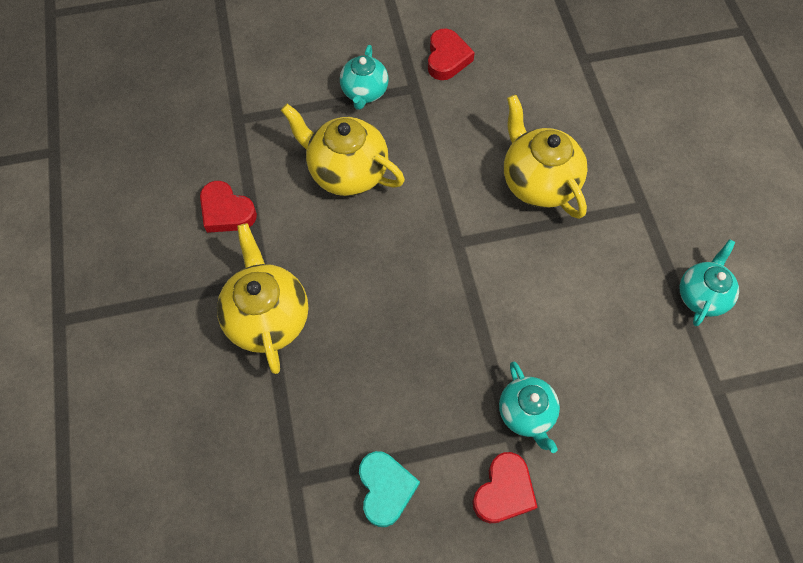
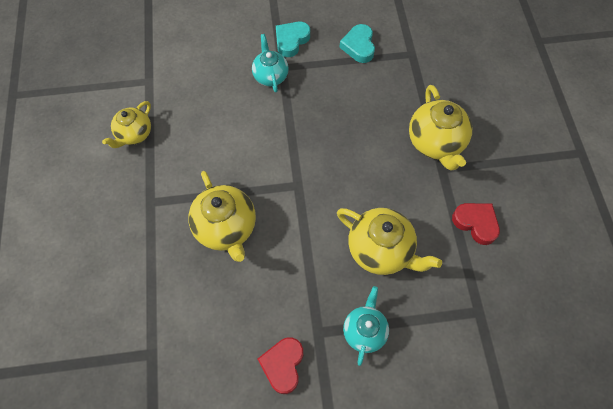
camera: 175 degrees left, 0 degrees up
(504, 491) = (291, 41): red heart -> turquoise heart
(701, 295) = (134, 134): turquoise teapot -> yellow teapot

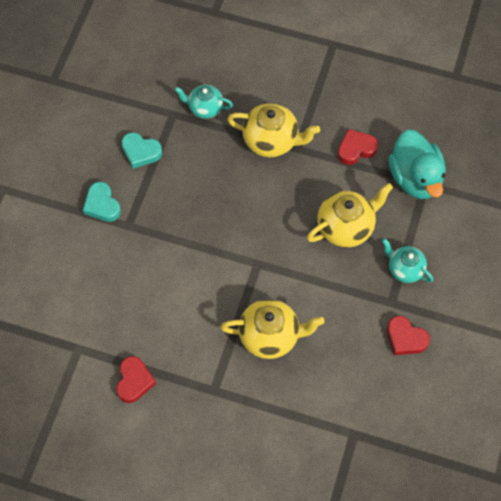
camera: 65 degrees left, 0 degrees up
(134, 134) = (134, 381): yellow teapot -> red heart
(270, 76) = (132, 239): turquoise teapot -> turquoise teapot (205, 108)
(479, 298) = (415, 178): none -> turquoise duck

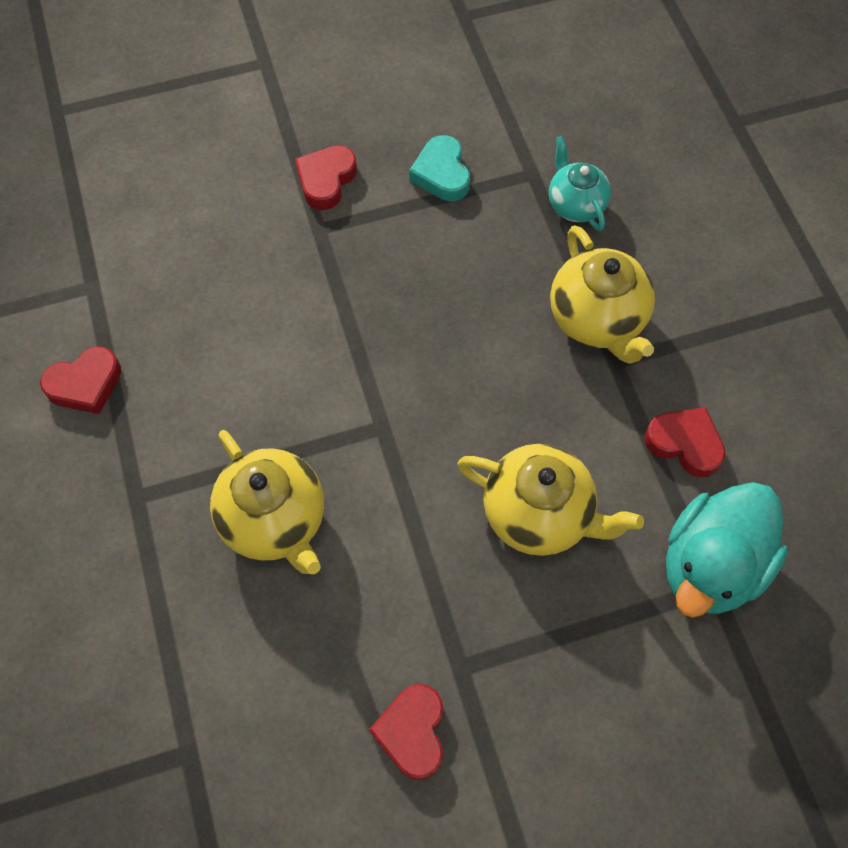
camera: 55 degrees right, 0 degrees up
(102, 205) = (326, 180): turquoise heart -> red heart
(405, 269) = (535, 652): turquoise teapot -> none

